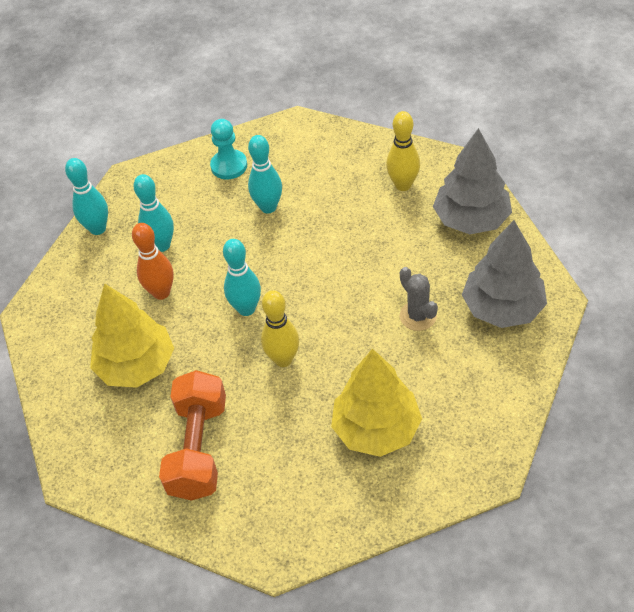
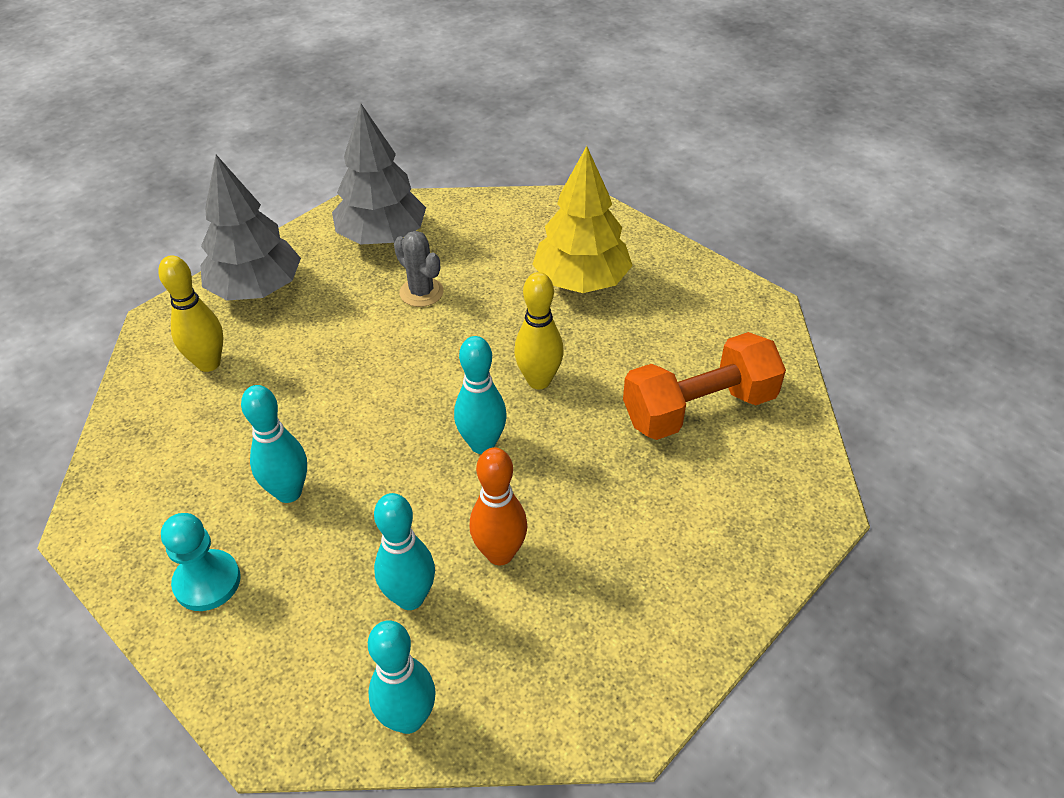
camera: 120 degrees left, 5 degrees down
(136, 366) = (632, 523): yellow tree -> none
(418, 316) = (421, 292): grey cactus -> grey cactus turned 75 degrees counterclockwise

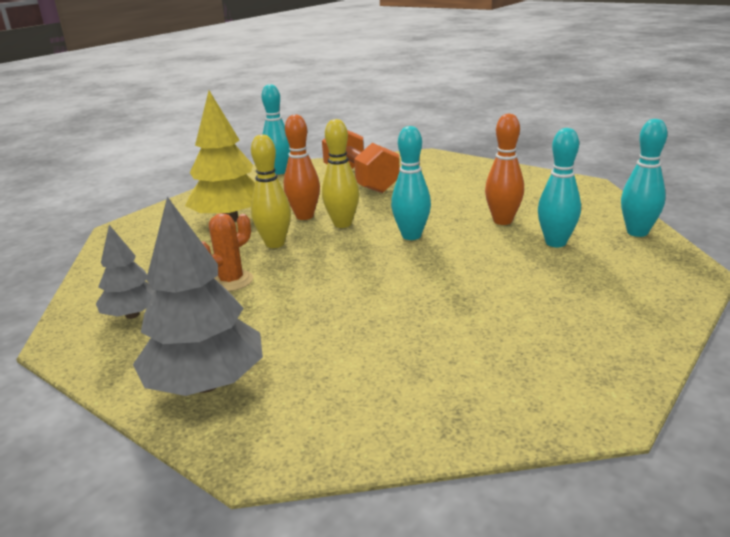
camera: 95 degrees left, 20 degrees down
(207, 582) = (605, 323): turquoise pawn -> none
(209, 363) = (339, 389): yellow bowling pin -> yellow bowling pin (275, 244)
(289, 492) = (493, 303): turquoise bowling pin -> turquoise bowling pin (279, 172)
(382, 237) = (132, 315): grey tree -> grey tree, size x0.59
(421, 292) = (231, 281): grey cactus -> orange cactus
(573, 346) = (304, 216): none -> orange bowling pin

